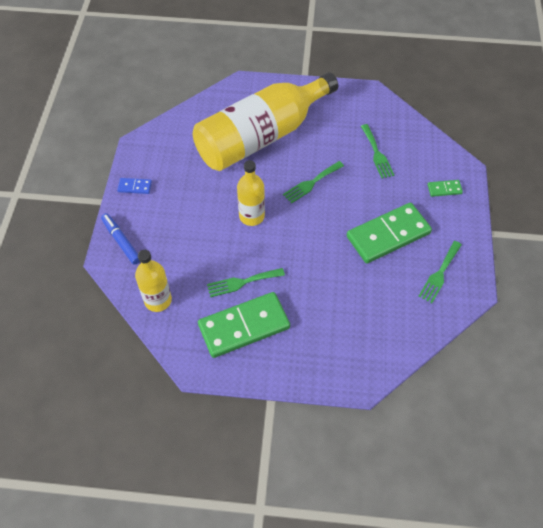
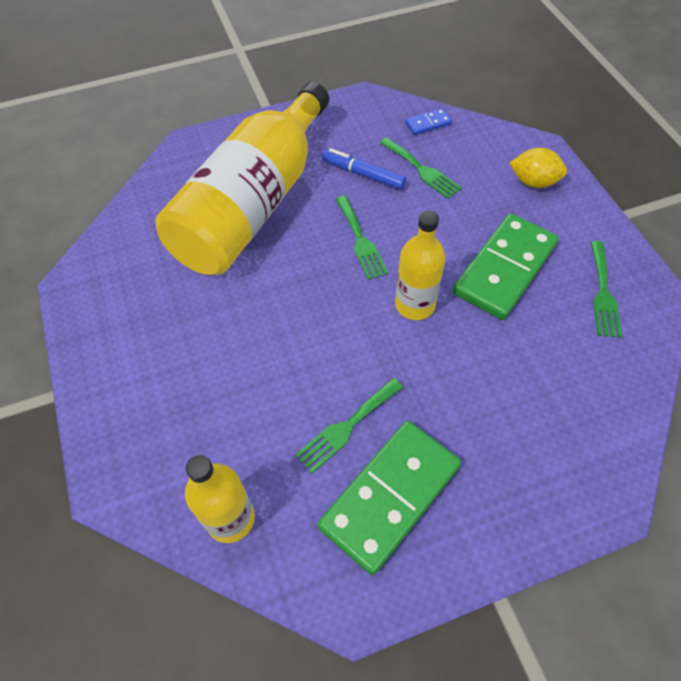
camera: 25 degrees left, 0 degrees up
(121, 241) = (119, 447): blue marker -> blue marker (363, 174)
(135, 187) = (99, 350): blue domino -> blue domino (428, 123)
(251, 216) = (304, 320): yellow bottle -> yellow bottle (415, 304)
(311, 183) = (360, 240): green fork -> green fork turned 45 degrees counterclockwise
(444, 189) = (533, 182): green domino -> yellow lemon

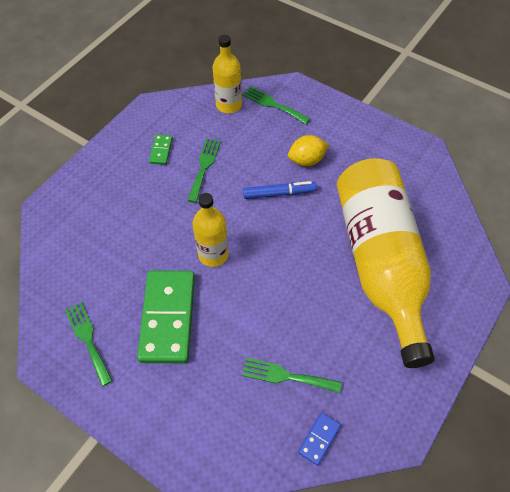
camera: 145 degrees right, 0 degrees up
(360, 240) = (283, 280): green fork -> green fork (273, 105)
(363, 174) = (328, 340): blue marker -> blue marker (279, 193)
(390, 496) = (161, 150): green domino -> green domino, size x0.43
(533, 182) = (185, 423): yellow lemon -> yellow lemon (307, 160)

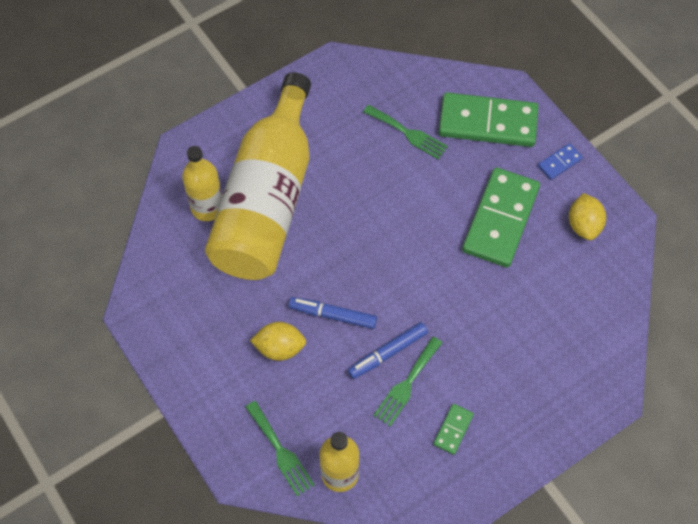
camera: 160 degrees left, 5 degrees up
(88, 339) = (583, 225): green fork -> yellow lemon
(209, 419) = (487, 123): none -> green domino
(213, 254) = (434, 268): yellow bottle -> yellow bottle (207, 207)
(226, 182) = (387, 353): none -> blue marker
(319, 439) = (402, 81): blue domino -> blue domino (559, 163)

